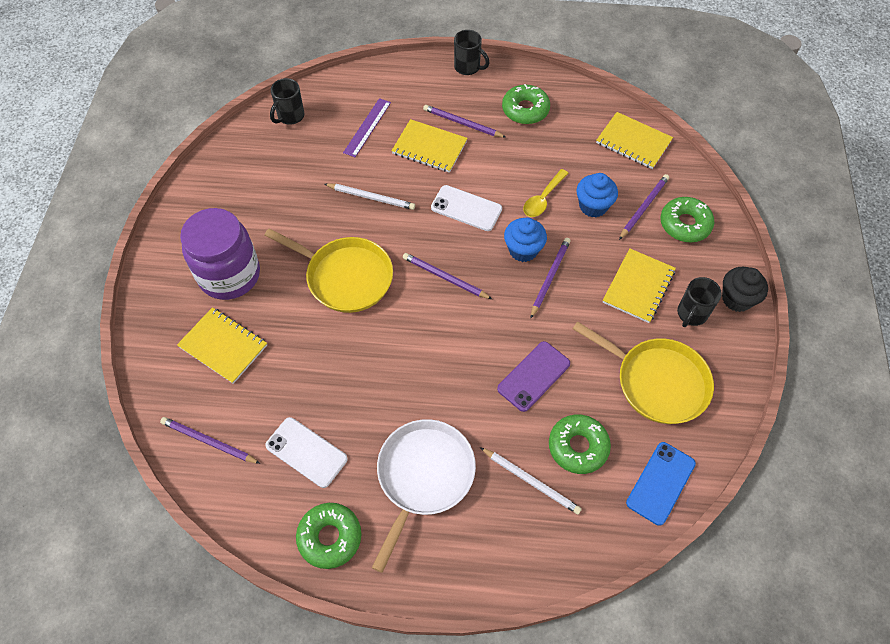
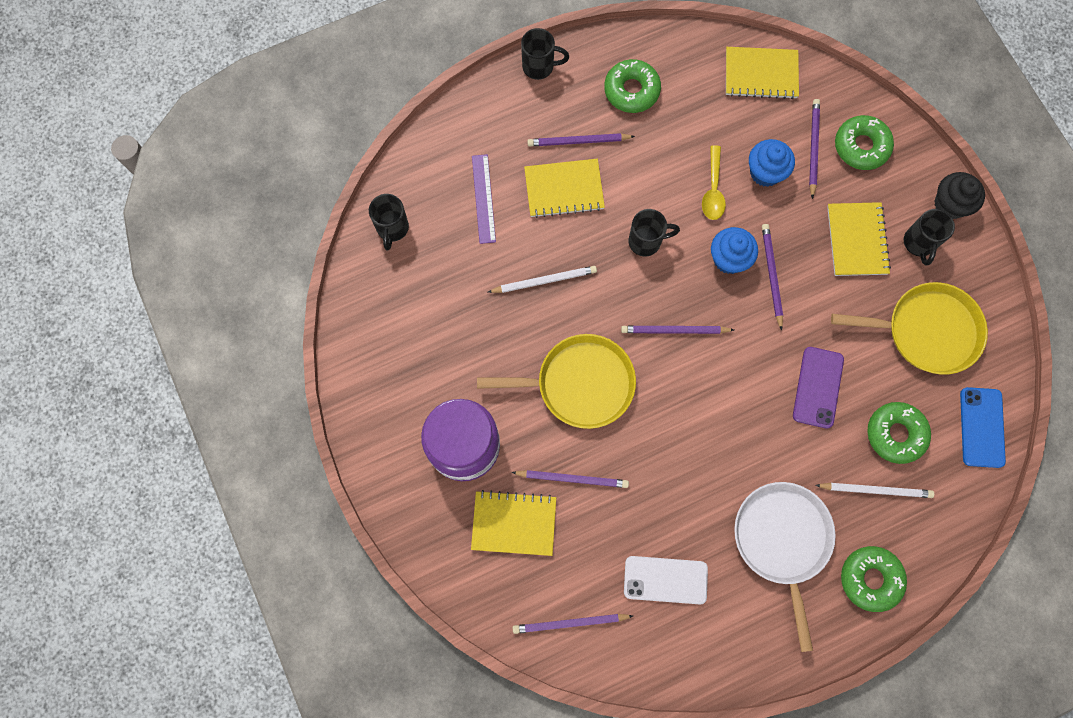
camera: 30 degrees left, 15 degrees up
(290, 339) = (572, 478): none -> purple pencil
(330, 537) = (739, 643): green donut -> green donut (870, 579)
(466, 208) = (646, 241): white phone -> black mug

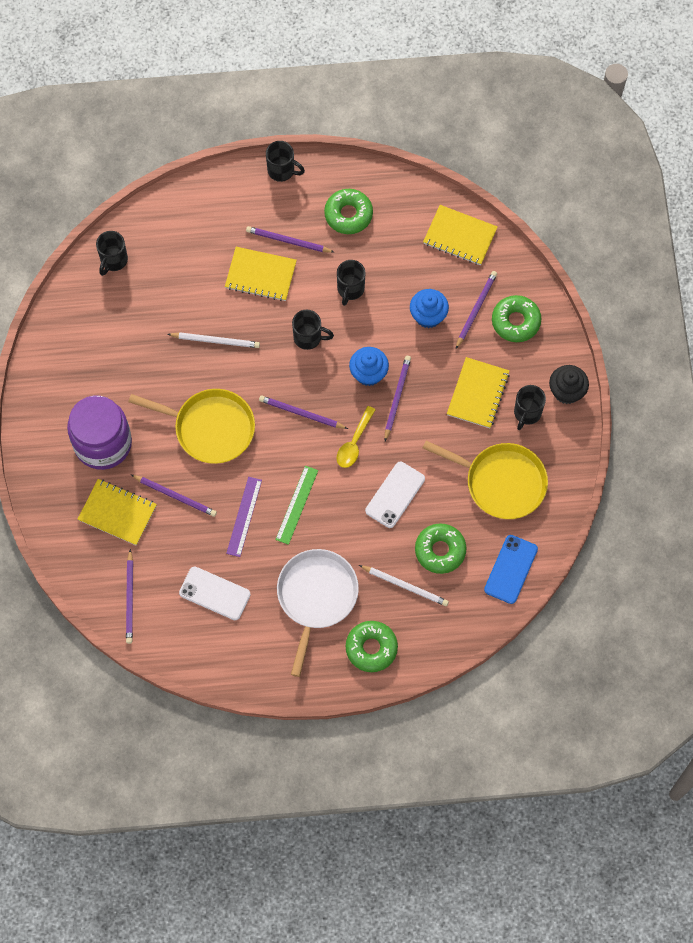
camera: 20 degrees right, 5 degrees down
(483, 198) = (194, 261): purple ruler -> purple ruler (244, 516)
(570, 623) = (130, 598): purple pencil -> purple pencil turned 105 degrees counterclockwise
(668, 172) = (350, 289): none -> black mug
(713, 190) = (380, 315): yellow spoon -> yellow spoon (354, 443)
(714, 439) = (297, 505): none -> green ruler
(817, 387) = (395, 495): purple phone -> white phone

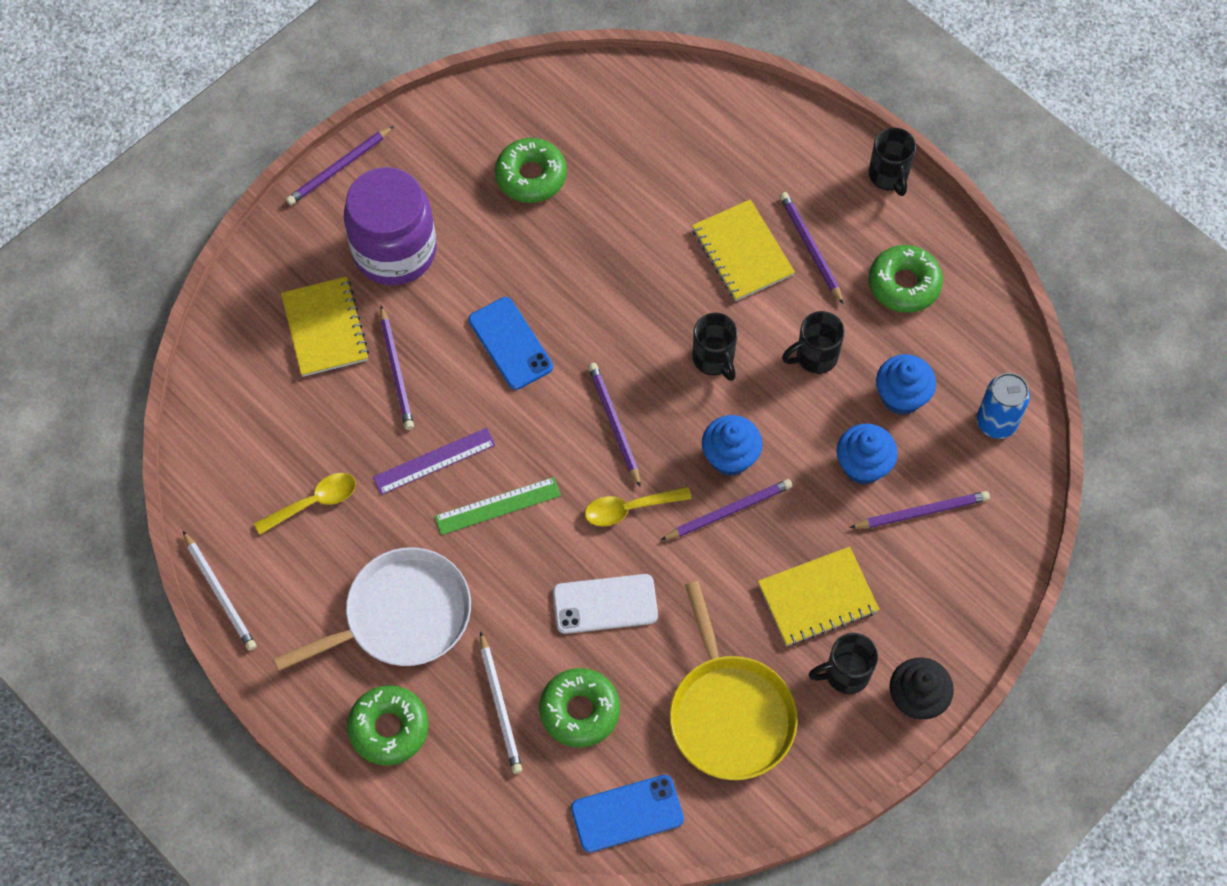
camera: 50 degrees right, 5 degrees down
(113, 260) = (619, 97): black mug -> none
(130, 598) = (233, 419): purple pencil -> purple pencil (339, 168)
(210, 428) = (510, 343): yellow pan -> blue phone
(214, 593) = (313, 502): white phone -> yellow spoon
(215, 340) = (620, 268): white pencil -> white pencil (220, 593)
(407, 267) = (901, 396): none -> blue cupcake
(460, 236) = (996, 422): yellow notebook -> blue can
(515, 321) = (950, 569): green donut -> green donut (531, 176)

